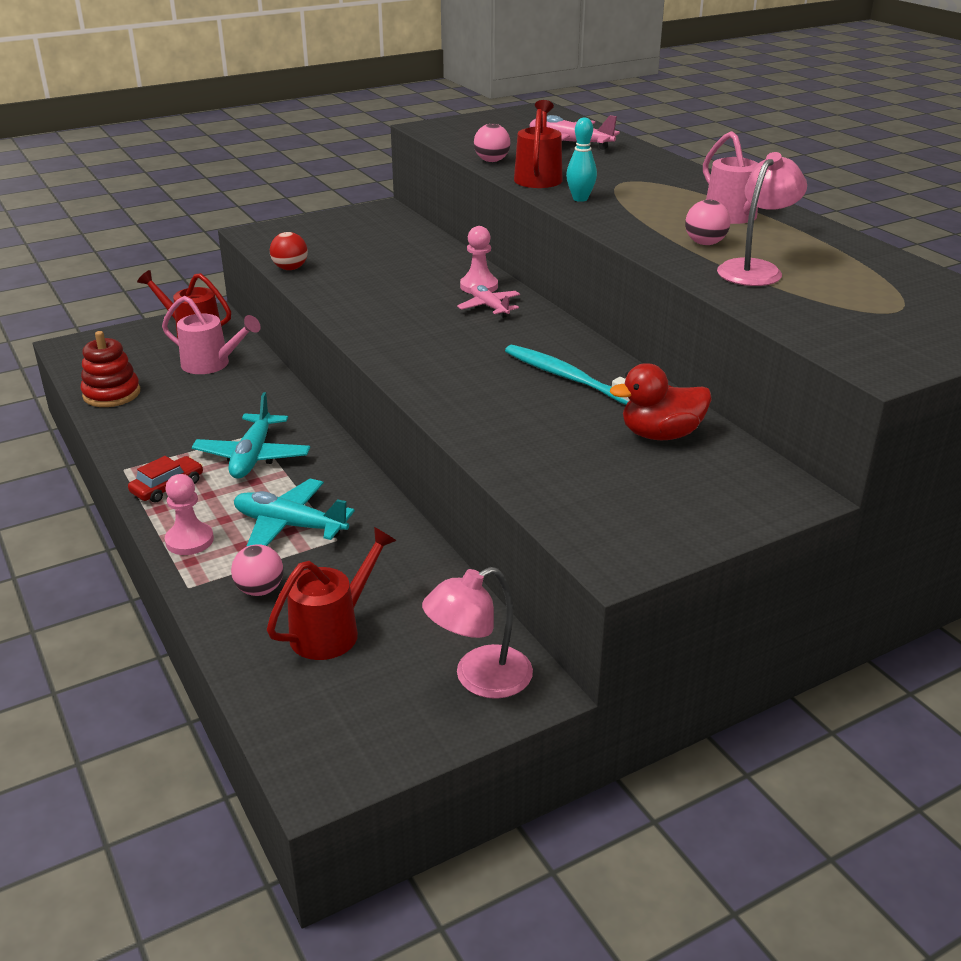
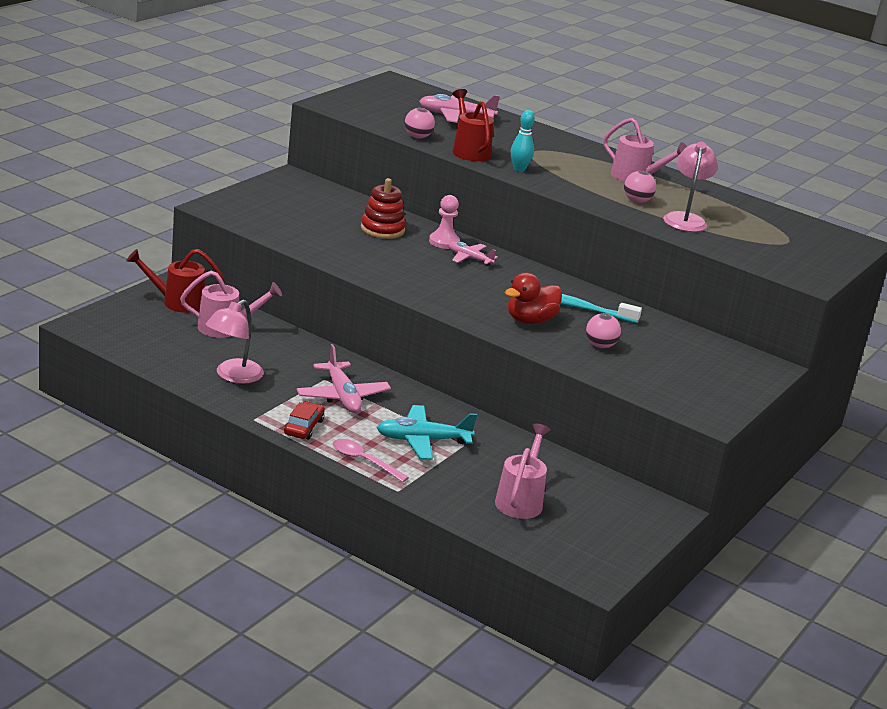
camera: 30 degrees left, 5 degrees down
(111, 394) = (171, 362): red stacking toy -> red stacking toy (382, 229)
(189, 540) = (364, 461): pink pawn -> pink spoon
(253, 456) = (342, 396): turquoise plane -> pink plane
(260, 590) = (448, 484): pink ball -> pink ball (600, 346)
(290, 268) = (282, 239): red ball -> none
(333, 630) = (521, 500): red watering can -> pink watering can
(479, 679) = (633, 511): pink lamp -> pink lamp (233, 376)
(660, 435) = (667, 339): red duck -> red duck (530, 321)

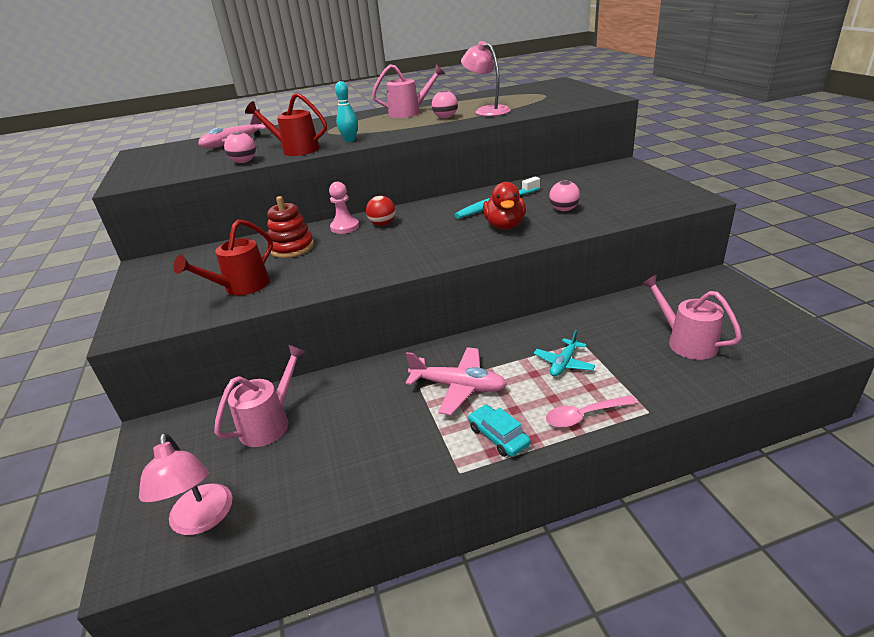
camera: 45 degrees left, 5 degrees up
(177, 302) = (184, 443): red watering can -> red watering can (240, 287)
(233, 376) = (363, 455): pink lamp -> pink lamp (201, 520)
(304, 427) = (498, 436): red car -> turquoise car
(422, 440) = (564, 363): turquoise plane -> turquoise plane, size x0.63
(469, 258) = (382, 224): pink plane -> red ball

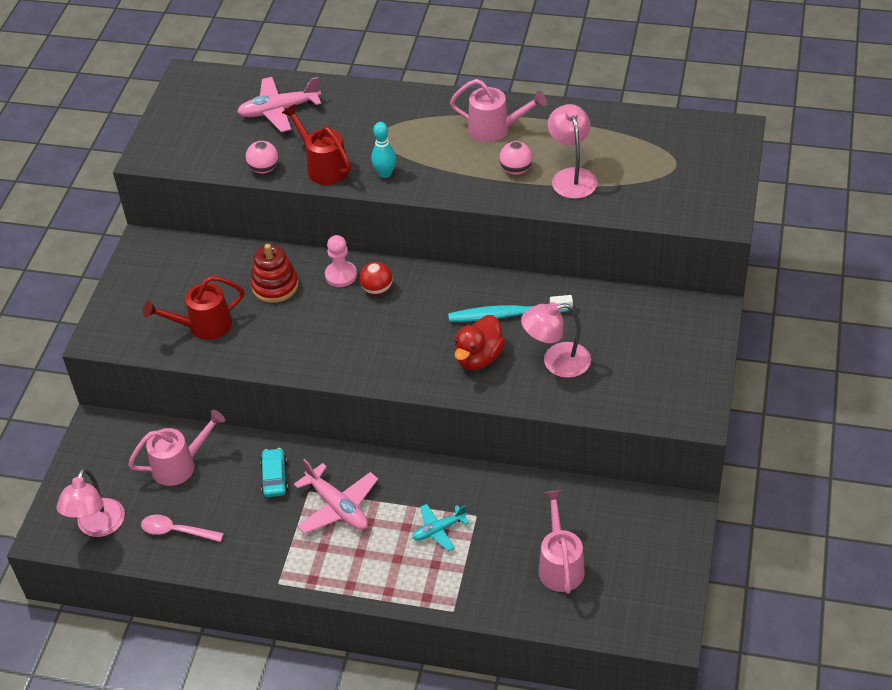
camera: 30 degrees right, 15 degrees up
(498, 436) = (328, 569): turquoise car -> turquoise car (274, 477)
(563, 210) = (556, 362): pink ball -> pink lamp
(584, 415) = (404, 587): pink spoon -> pink spoon (176, 531)

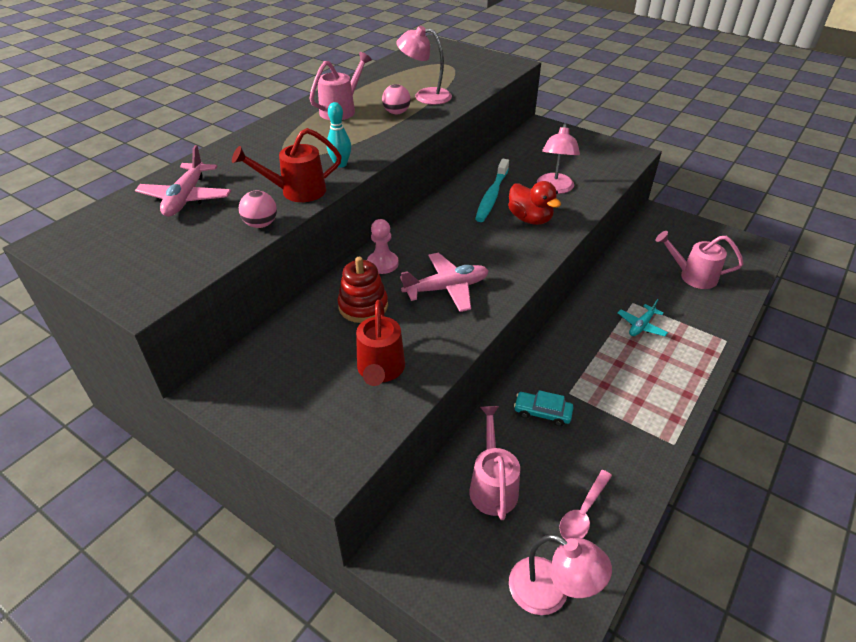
camera: 70 degrees left, 5 degrees down
(337, 507) = (595, 378): pink plane -> pink plane (446, 288)
(377, 289) = (416, 248): red ball -> none
(438, 530) = (641, 326): turquoise plane -> turquoise plane turned 45 degrees clockwise

